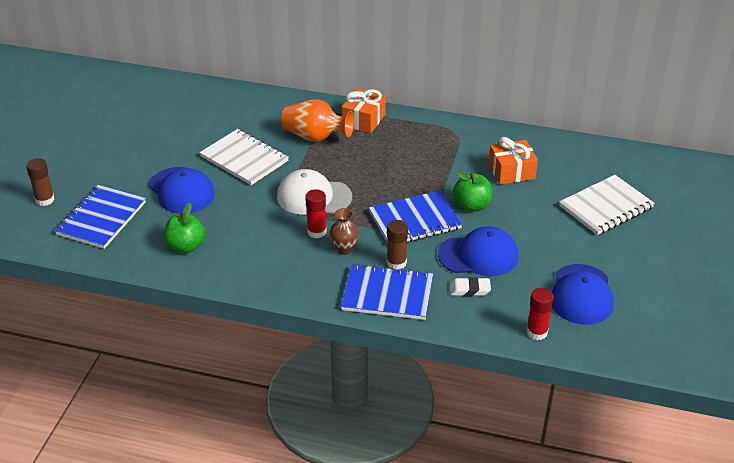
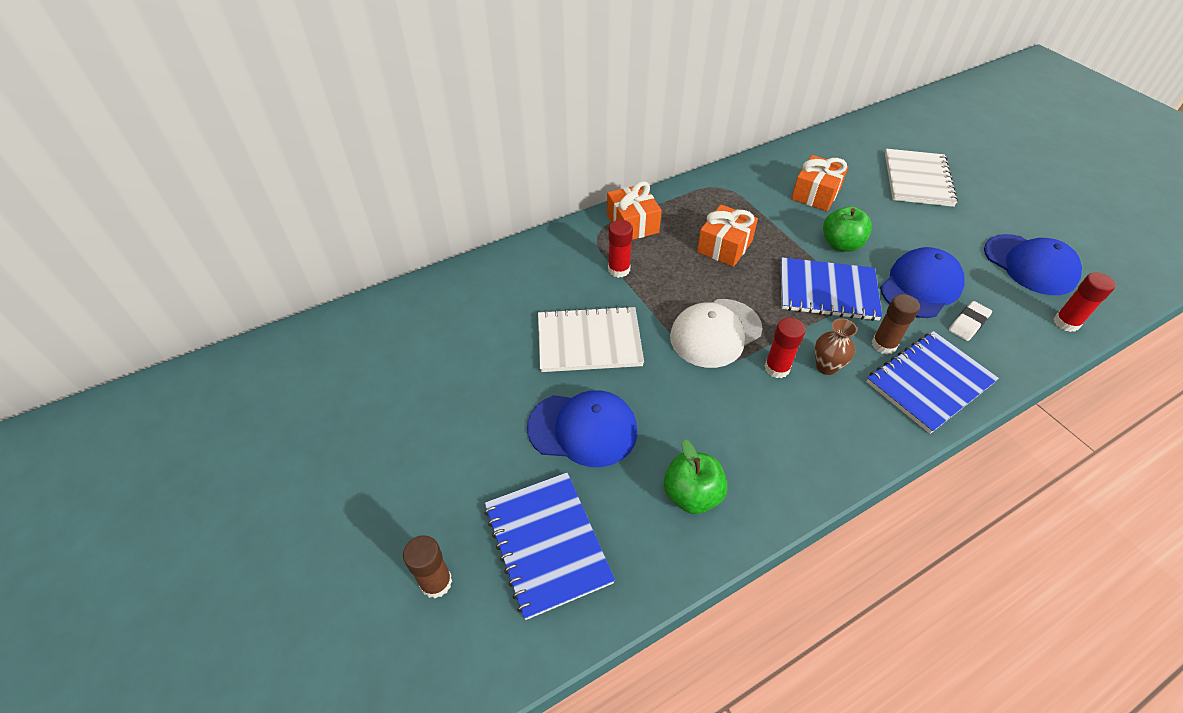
camera: 45 degrees left, 10 degrees up
(315, 137) = (619, 269): orange vase -> red glue stick
(396, 163) = (724, 246): none -> orange gift
(415, 220) = (827, 291): blue notebook -> blue notebook turned 75 degrees clockwise

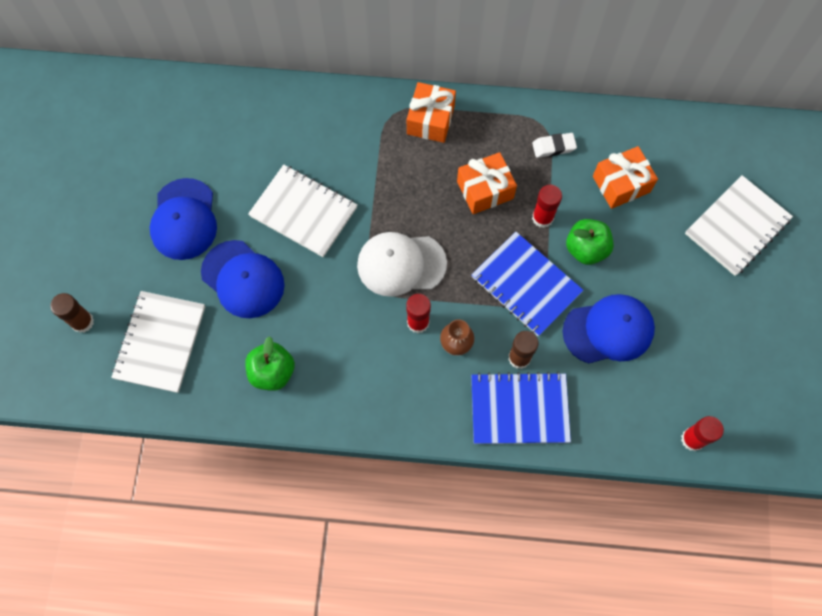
camera: 35 degrees right, 20 degrees up
(547, 544) = (160, 342): blue notebook -> white notebook
(619, 269) = (380, 160): red glue stick -> red glue stick (542, 218)
(968, 323) = (608, 386): white eraser -> white eraser (553, 147)
(1030, 265) = (731, 373): blue cap -> blue cap (184, 219)

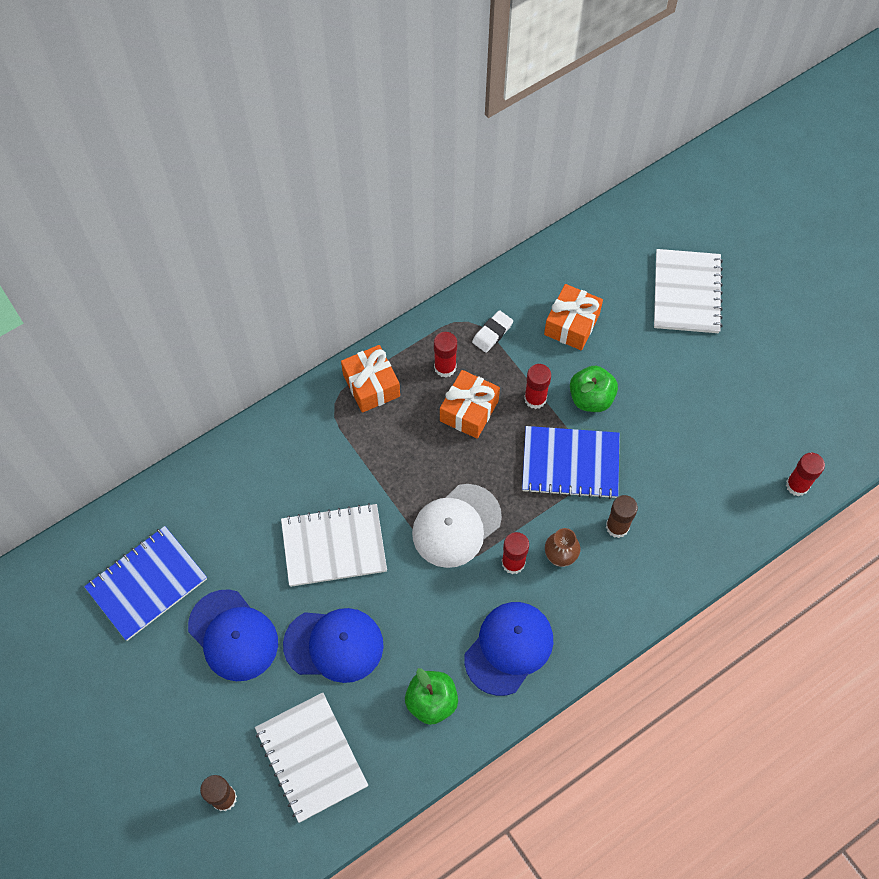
camera: 40 degrees left, 5 degrees down
(495, 146) = (445, 367): none -> red glue stick
(519, 409) = (653, 567): blue notebook -> blue notebook (147, 584)
(608, 330) = (664, 450): blue cap -> blue cap (509, 648)

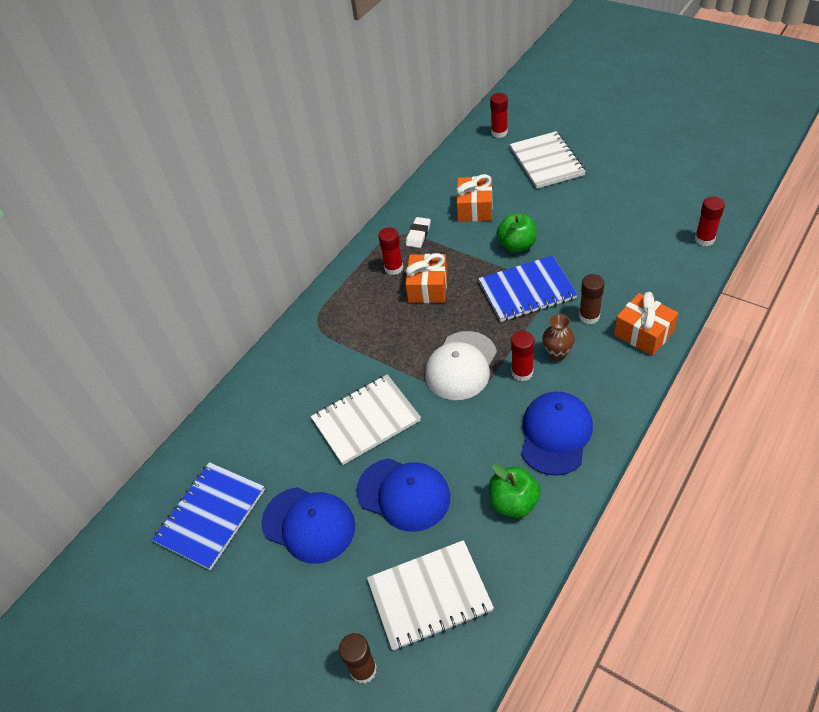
camera: 15 degrees left, 15 degrees down
(311, 757) = (429, 595): white notebook -> white notebook turned 60 degrees counterclockwise
(334, 645) = (404, 494): blue cap -> blue cap turned 45 degrees clockwise
(371, 385) = (341, 300): orange gift -> orange gift (643, 333)
(535, 399) = (474, 261): red glue stick -> red glue stick (499, 132)

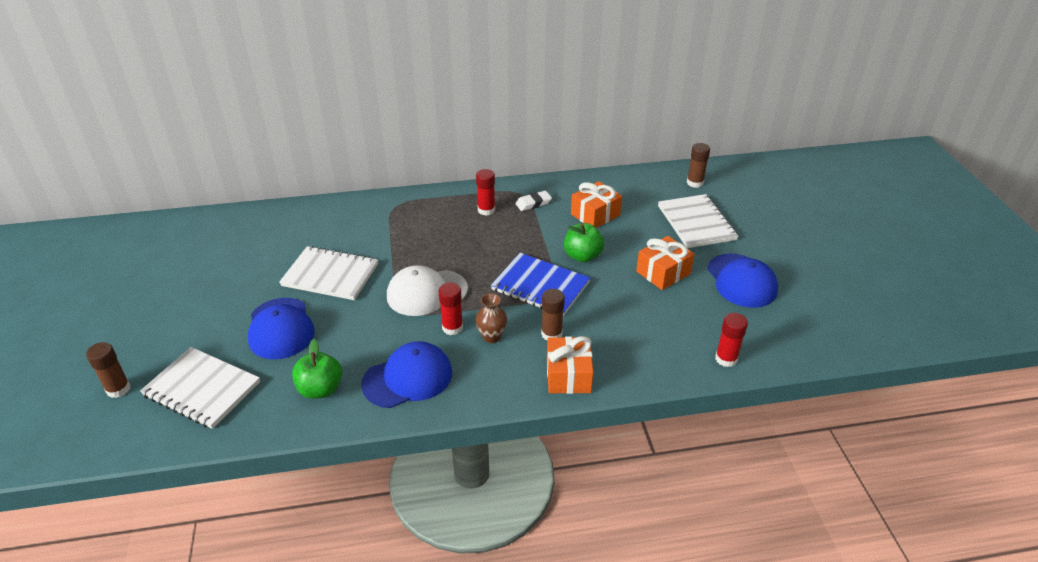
camera: 40 degrees right, 10 degrees down
(211, 516) = (191, 253): blue notebook -> none
(309, 524) = (218, 299): blue cap -> blue cap (741, 281)
(428, 287) = (486, 236): orange gift -> orange gift (663, 272)
(499, 132) = (695, 183): red glue stick -> brown glue stick
(546, 162) = (696, 223): white notebook -> white notebook turned 45 degrees counterclockwise

